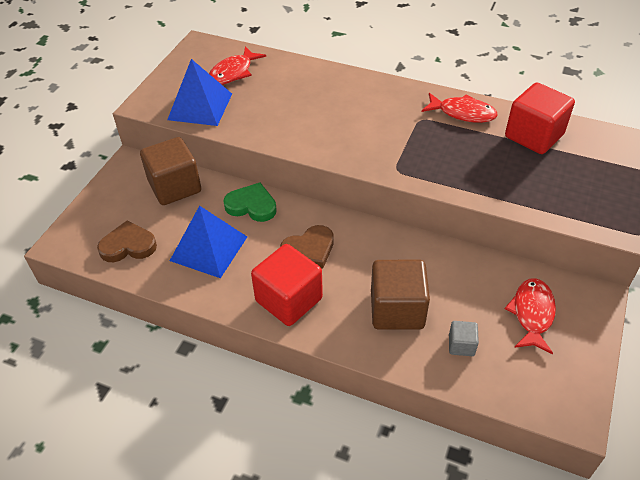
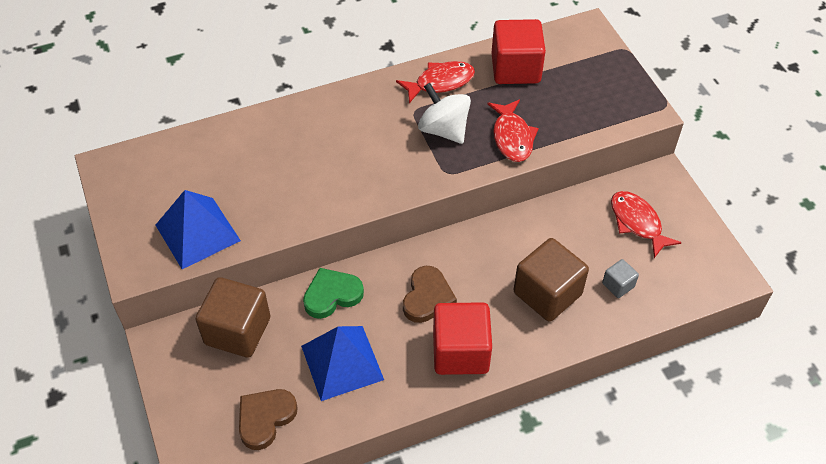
camera: 45 degrees left, 5 degrees up
(233, 72) = (185, 174): red fish -> red fish (512, 137)
(428, 142) = (444, 130): none -> white spinning top

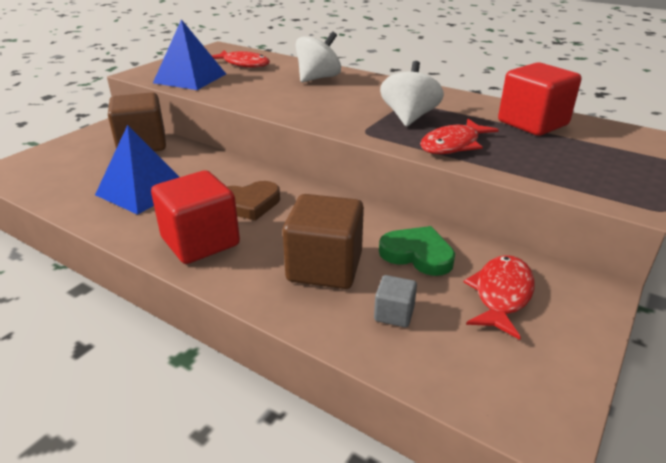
camera: 55 degrees right, 20 degrees down
(265, 418) = (63, 179): brown heart -> none
(297, 135) = (318, 78): none -> white spinning top
(332, 295) = (209, 165): green heart -> green heart (417, 254)
(440, 82) = (455, 102): red fish -> red fish (244, 64)

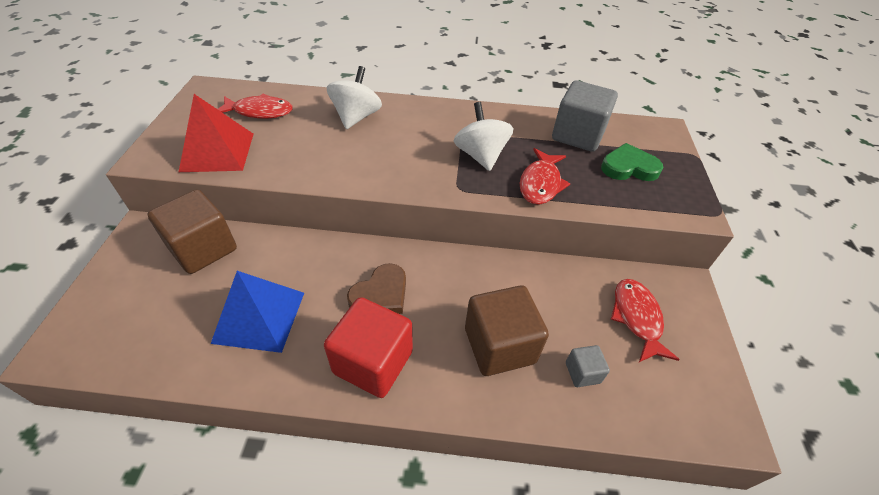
camera: 30 degrees left, 15 degrees up
(190, 78) = (217, 152): blue pyramid -> red pyramid
(417, 254) = (556, 299): green heart -> green heart (629, 167)
(532, 123) = (577, 135): red cube -> grey cube

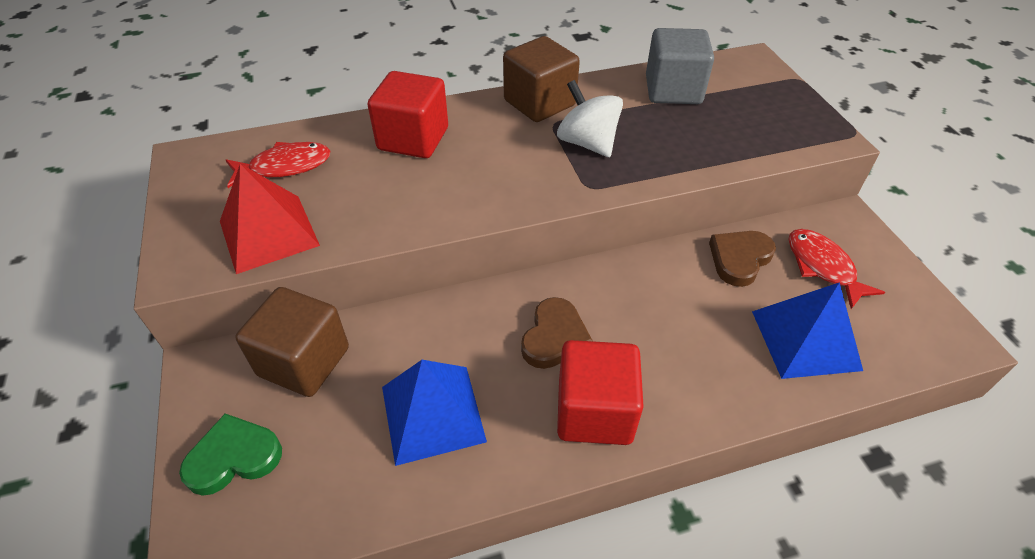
camera: 20 degrees left, 0 degrees up
(356, 117) = (413, 139): white spinning top -> red cube
(499, 345) = (712, 344): brown cube -> brown cube (539, 103)
(540, 183) = (670, 155): red fish -> none
(566, 286) = (739, 259): none -> brown heart
(582, 372) = (805, 340): grey cube -> blue pyramid
(629, 167) = (745, 110): green heart -> green heart (234, 457)

